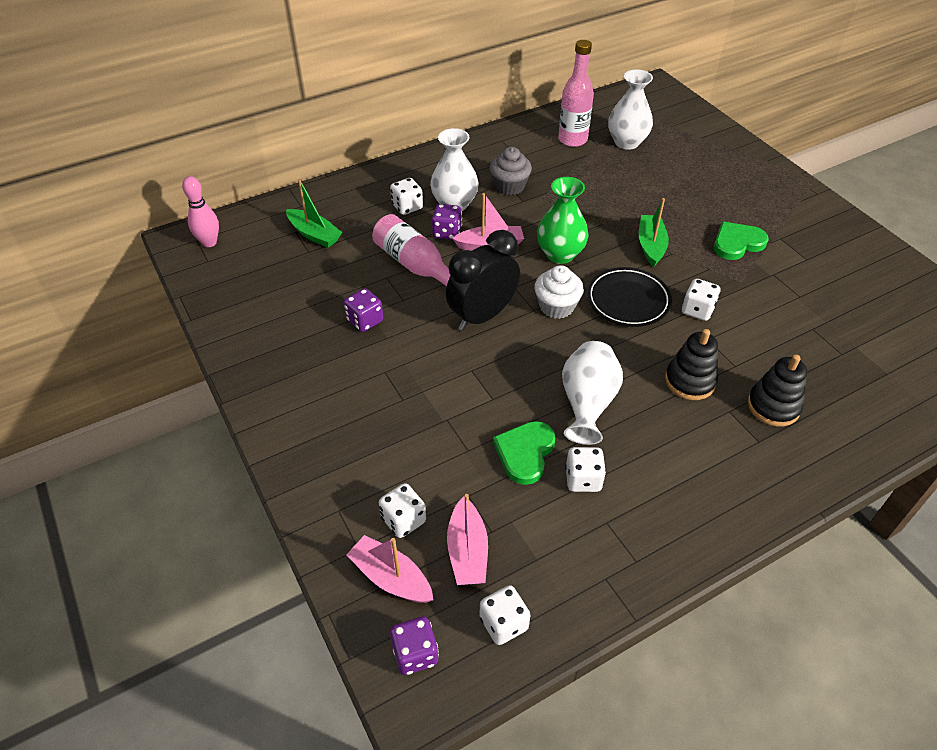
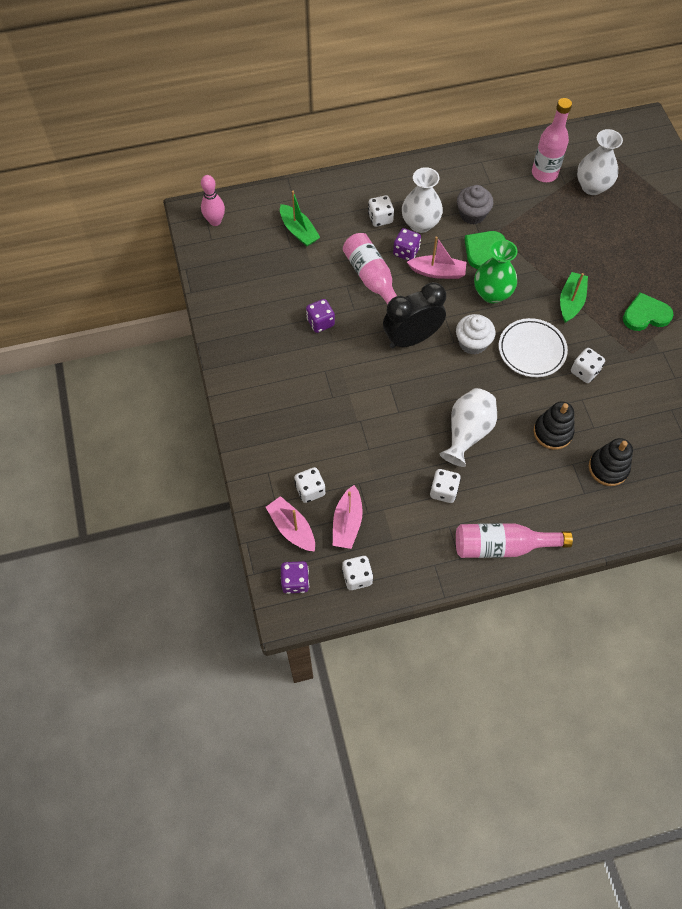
camera: 15 degrees right, 15 degrees up
(525, 453) = (408, 461): green heart -> green heart (483, 250)
(628, 300) = (531, 350): black plate -> white plate
(686, 530) = (502, 546): none -> pink bottle

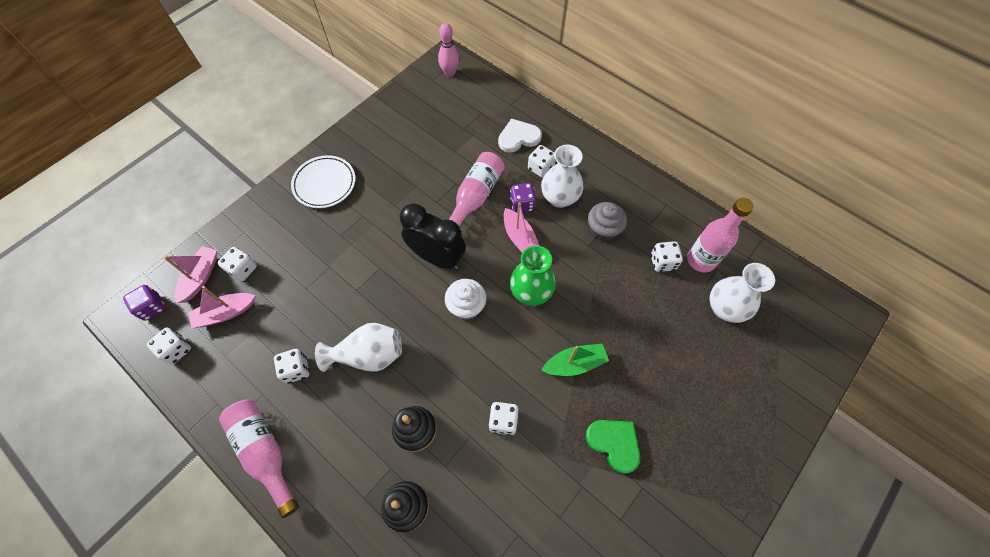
camera: 55 degrees right, 0 degrees up
(299, 231) = (483, 124): green boat -> none
(320, 322) = (406, 187): purple dice -> none
(335, 214) = (518, 137): none -> white heart
(483, 250) = (572, 259): green heart -> none
(528, 197) = (662, 262): none -> white dice
(531, 350) = (494, 359): white plate -> white plate (324, 184)

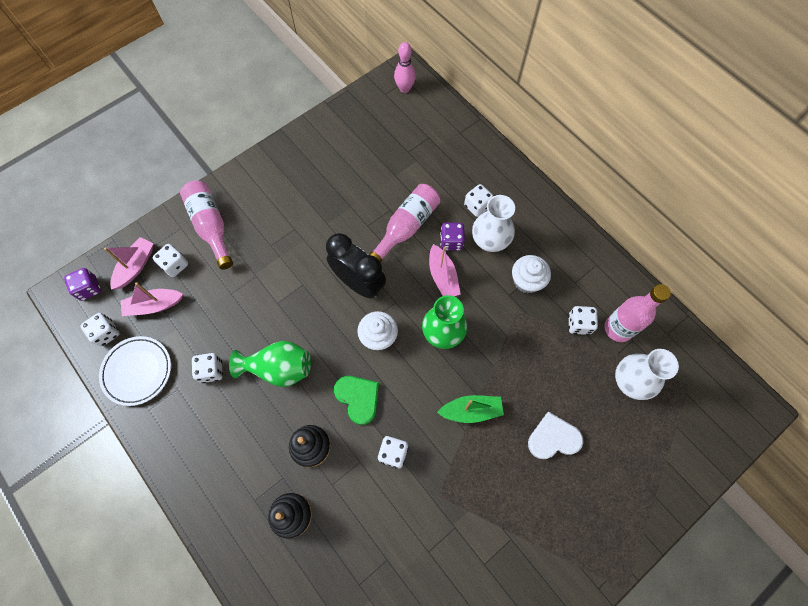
camera: 10 degrees right, 5 degrees up
(265, 452) = (173, 443): pink bottle -> pink bottle (211, 226)
(324, 184) = (263, 190): white plate -> white plate (137, 371)
(368, 355) = (279, 368): white vase -> green vase
(518, 137) = (461, 170): white heart -> white heart (553, 438)
(603, 229) = (527, 281): grey cupcake -> white cupcake
(614, 443) = (493, 493): green heart -> green heart (358, 398)

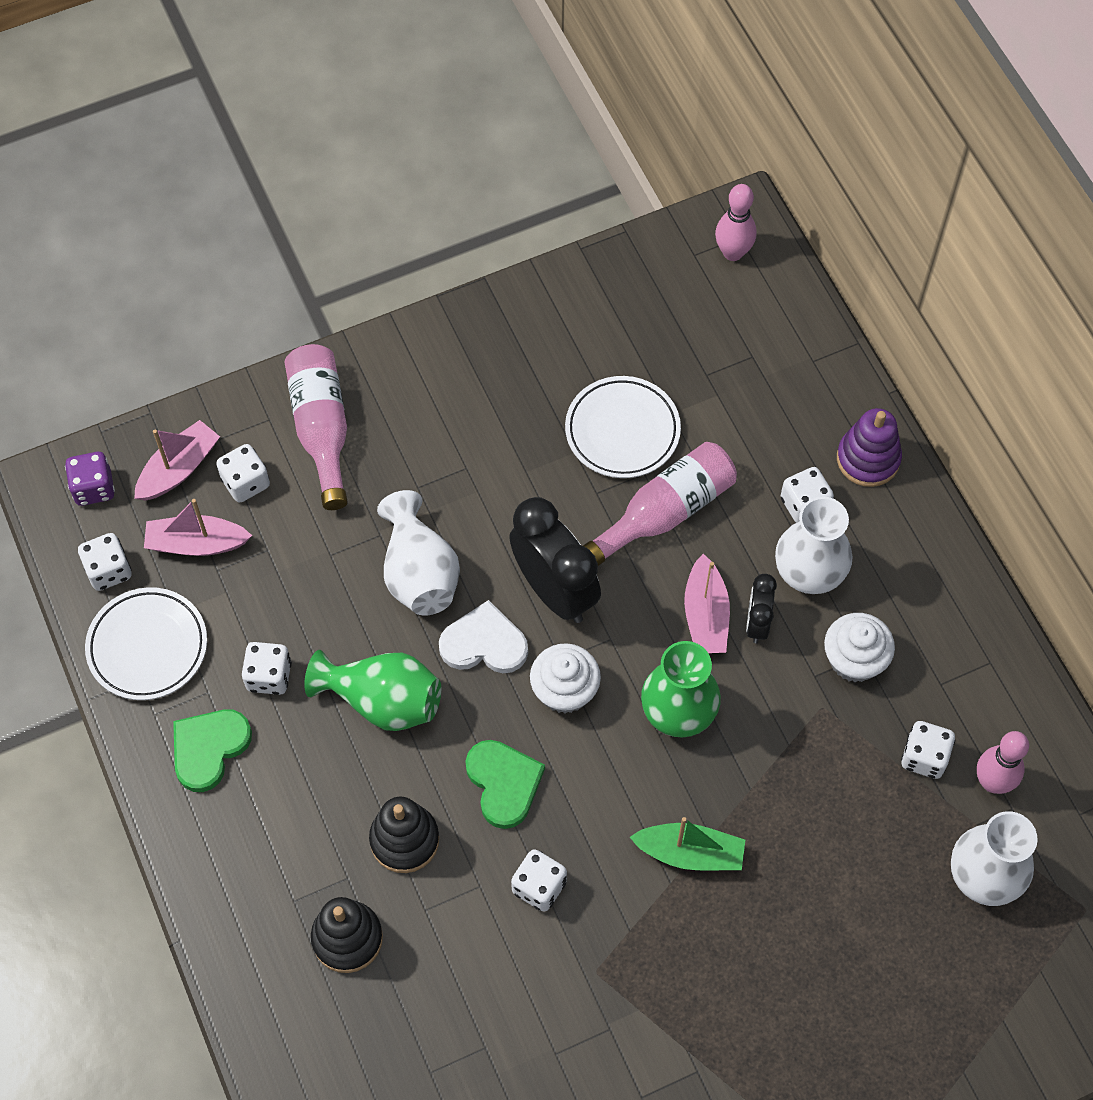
camera: 15 degrees right, 5 degrees down
(185, 422) = (209, 748): none -> green heart
(282, 291) = (419, 573): none -> white vase
(372, 190) = (622, 431): none -> white plate
(451, 242) = (739, 557): purple dice -> none
(471, 274) = (757, 623): none -> black clock
(502, 175) = (868, 459): none -> purple stacking toy
(553, 438) = (818, 933): white heart -> white heart (484, 643)
(618, 328) = (992, 782): pink bottle -> pink bowling pin

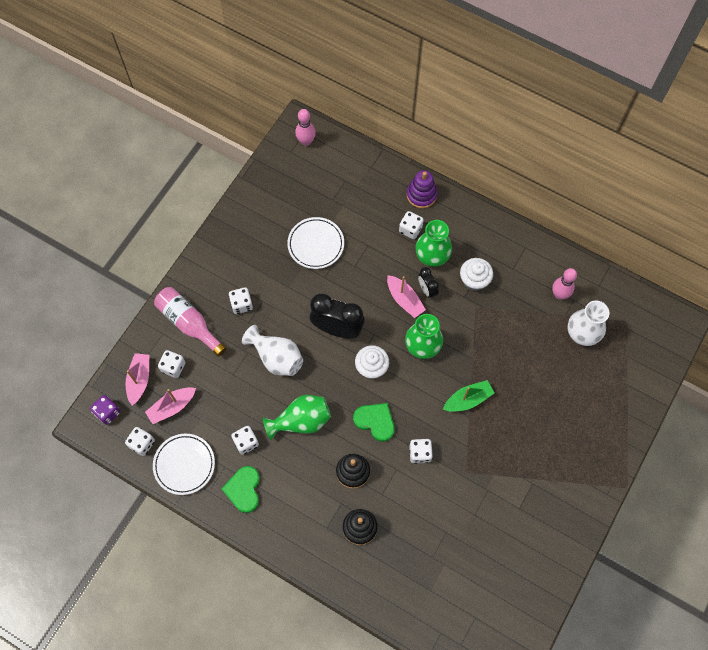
camera: 35 degrees left, 5 degrees up
(484, 643) = (325, 369): white heart -> none
(665, 512) = (358, 268): pink bottle -> none
(809, 573) = (432, 256): white vase -> green vase
(924, 757) = (528, 301): white dice -> white dice (241, 304)

